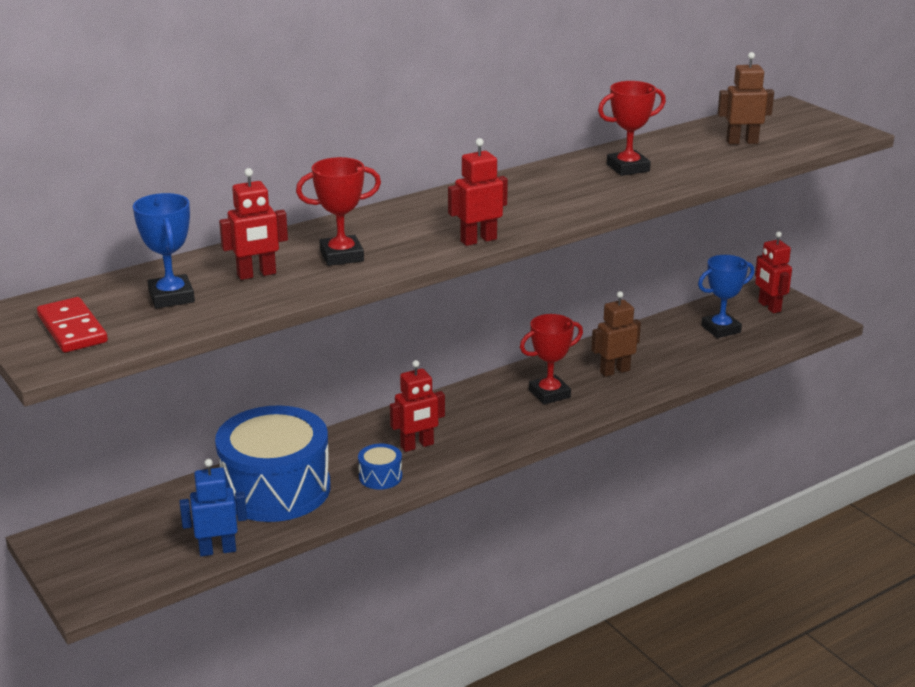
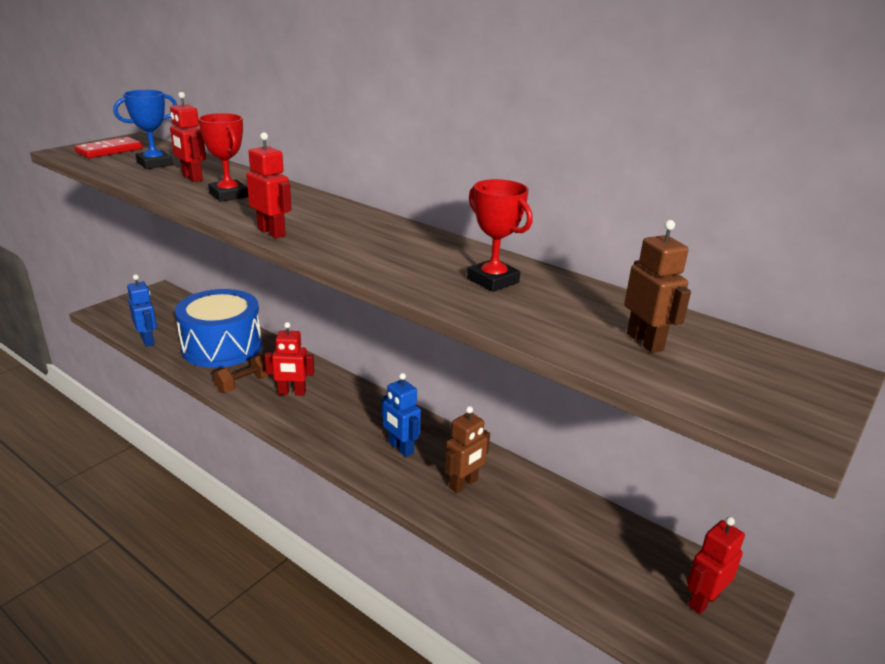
camera: 70 degrees right, 0 degrees up
(380, 476) = (244, 384): blue drum -> brown dumbbell
(417, 445) = (292, 393): red robot -> red robot turned 45 degrees counterclockwise
(549, 394) = (400, 448): red trophy -> blue robot
(614, 371) = (464, 484): brown robot -> brown robot turned 90 degrees clockwise
(721, 329) = (609, 558): blue trophy -> none

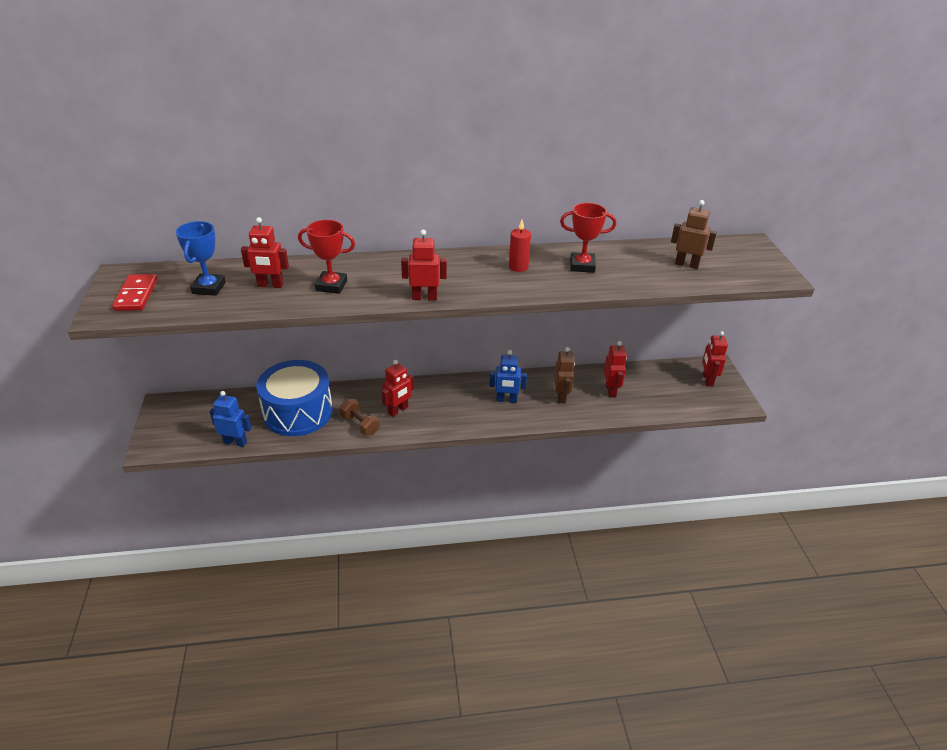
camera: 45 degrees left, 10 degrees up
(244, 384) = (360, 425): brown dumbbell -> brown dumbbell turned 45 degrees counterclockwise
(418, 251) = (518, 267): none -> red candle
(535, 518) = (611, 390): none -> red robot

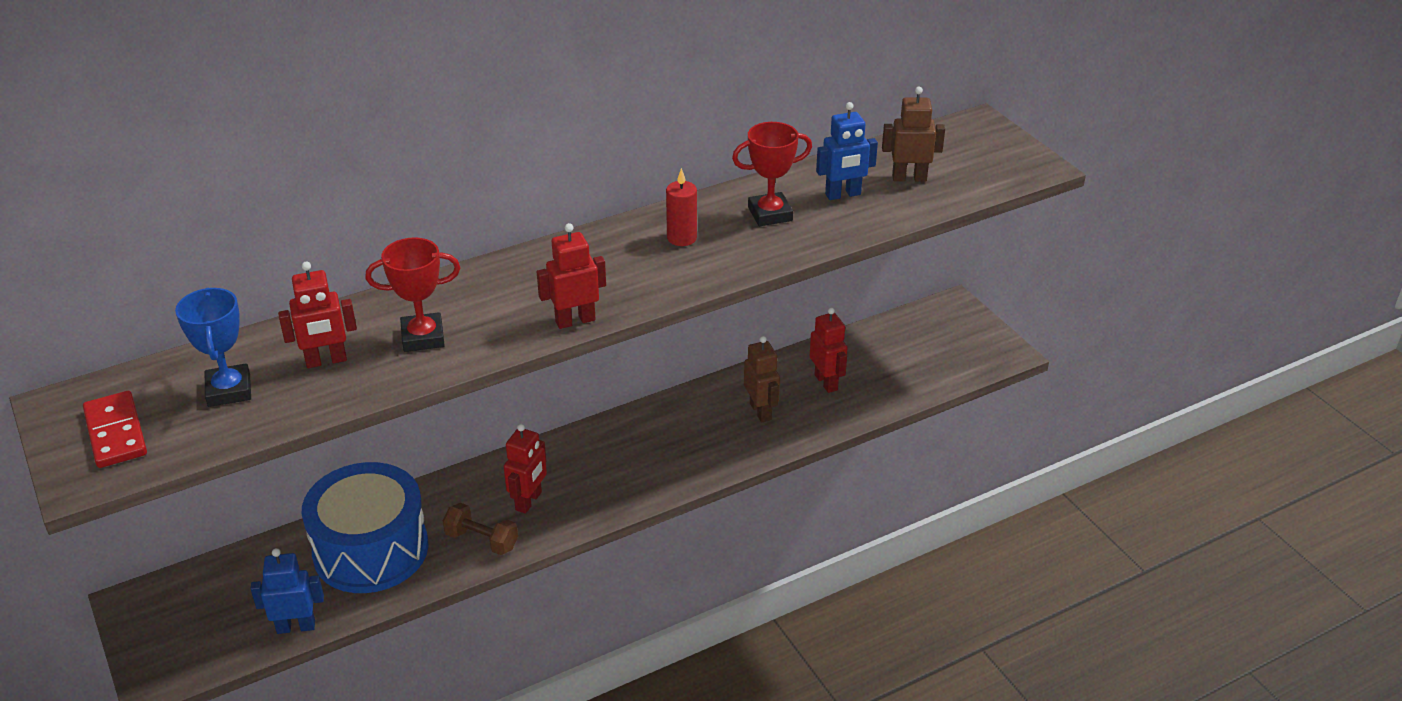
camera: 20 degrees left, 0 degrees up
(506, 400) = (684, 439): blue robot -> blue robot (843, 195)
(707, 380) = (951, 330): red robot -> none

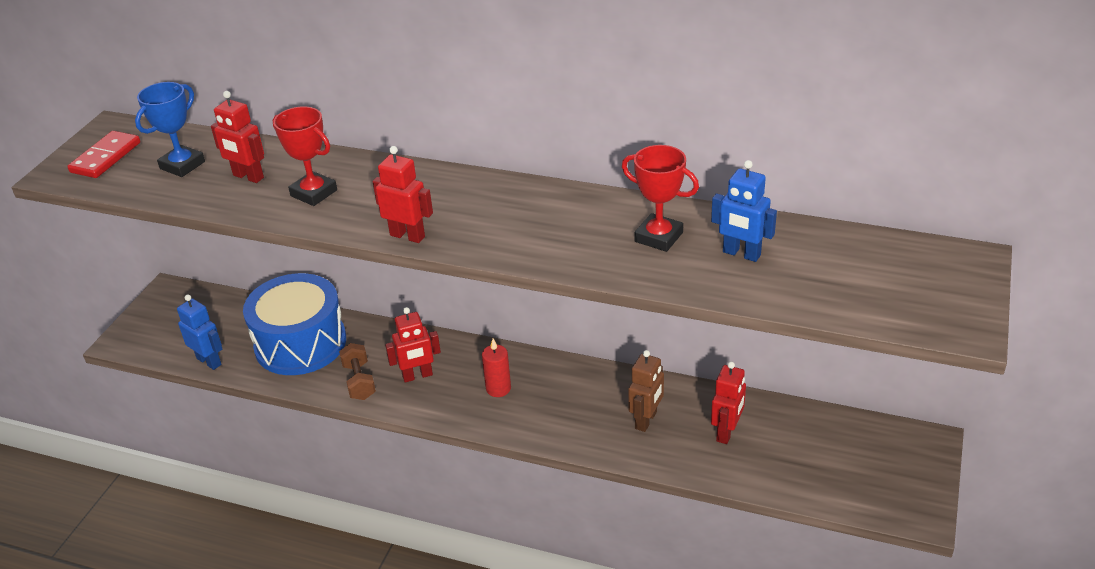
camera: 50 degrees right, 0 degrees up
(682, 238) = (567, 219): red candle -> red candle (498, 388)
(909, 178) = (821, 271): brown robot -> none

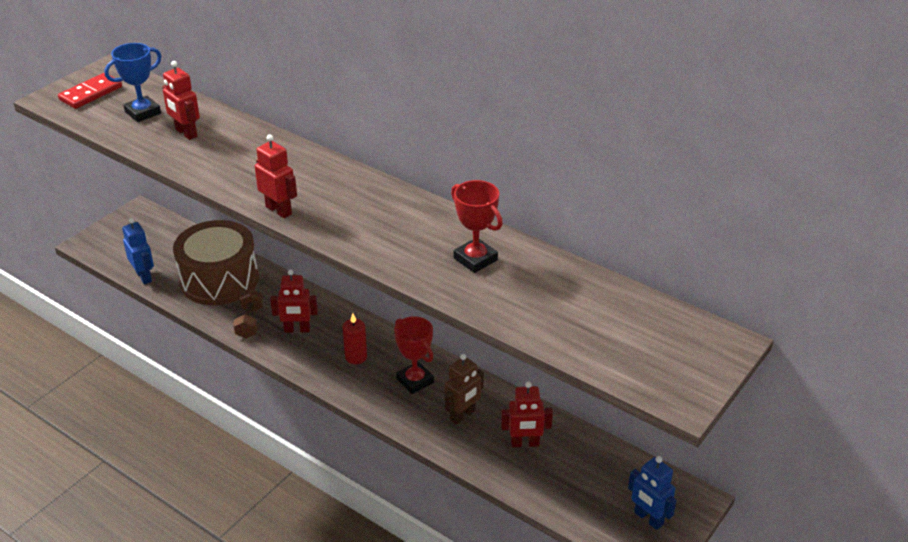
camera: 15 degrees right, 0 degrees up
(300, 343) = (219, 279): blue drum -> brown drum
(314, 193) = (227, 158): red trophy -> red trophy (415, 381)
(726, 432) = (525, 443): red robot -> red robot turned 45 degrees clockwise
(741, 254) = (534, 290): blue robot -> blue robot (648, 518)

